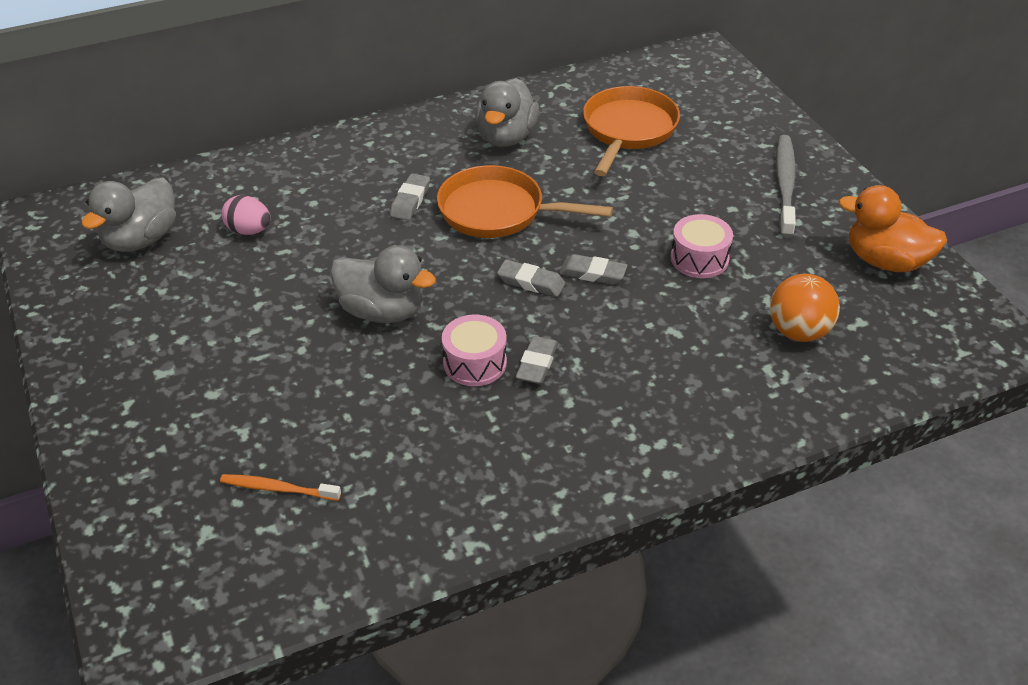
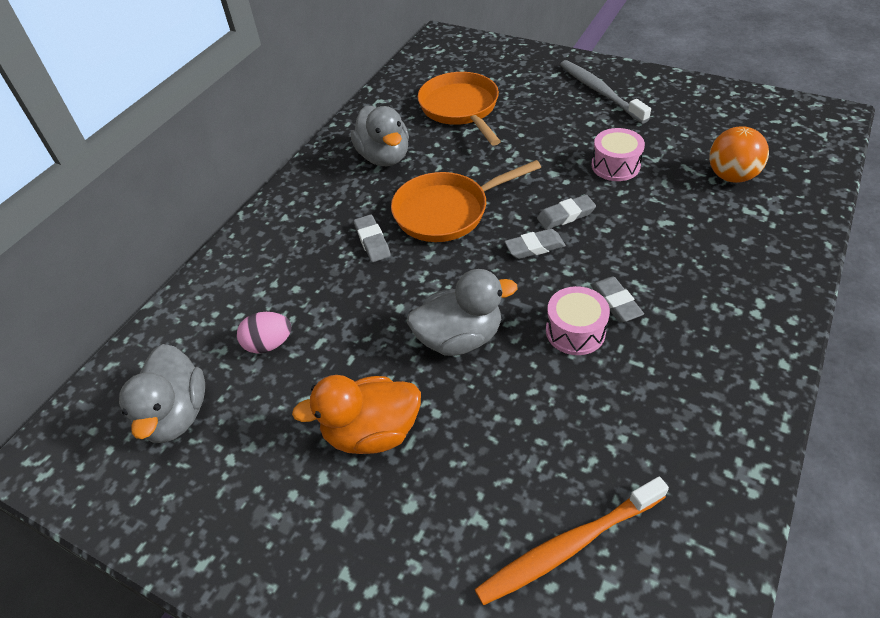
camera: 35 degrees left, 5 degrees up
(277, 488) = (568, 546): orange toothbrush -> orange toothbrush, size x1.67
(886, 261) = (714, 105): orange duck -> orange duck (371, 432)

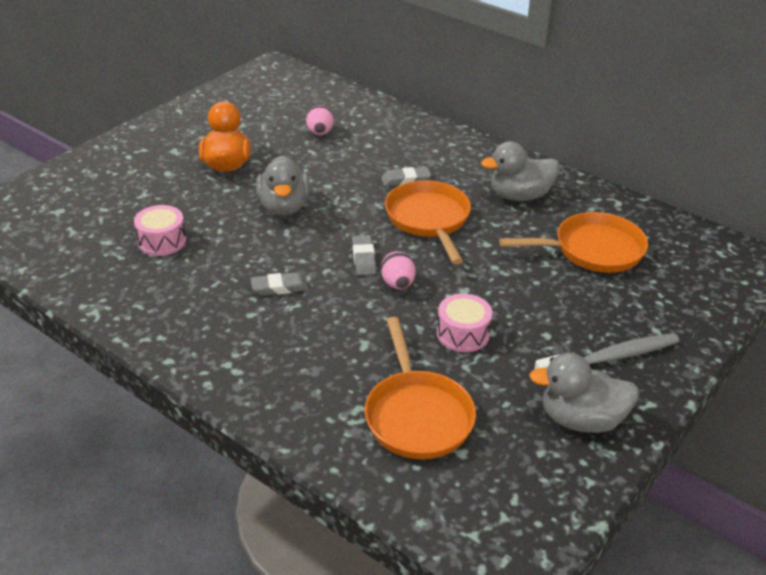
camera: 95 degrees right, 10 degrees down
(176, 414) = (281, 102): grey duck -> grey duck (581, 420)
(566, 215) = (397, 284): grey eraser -> pink egg
(568, 546) = (104, 222): orange toothbrush -> none
(575, 331) = (261, 260): pink drum -> pink drum (162, 241)
(731, 176) = (417, 415): orange ball -> orange pan

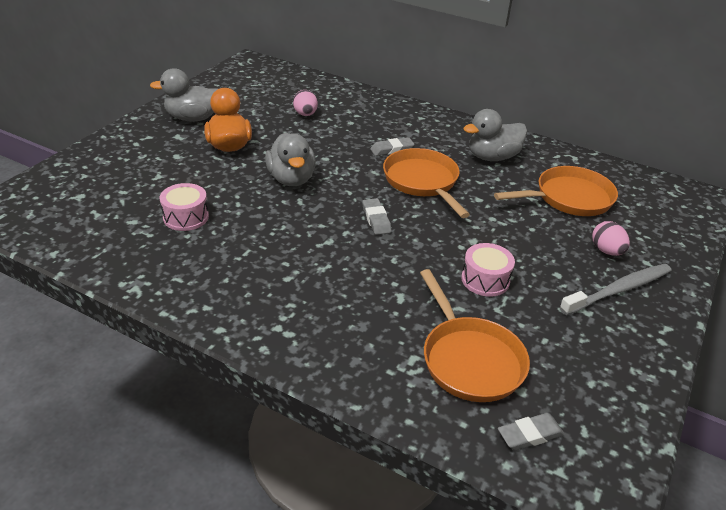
camera: 10 degrees left, 0 degrees up
(279, 287) = (307, 251): grey eraser -> grey eraser (530, 435)
(397, 284) = (413, 240): pink egg -> pink egg (606, 251)
(581, 420) = (615, 348): grey duck -> grey duck (193, 118)

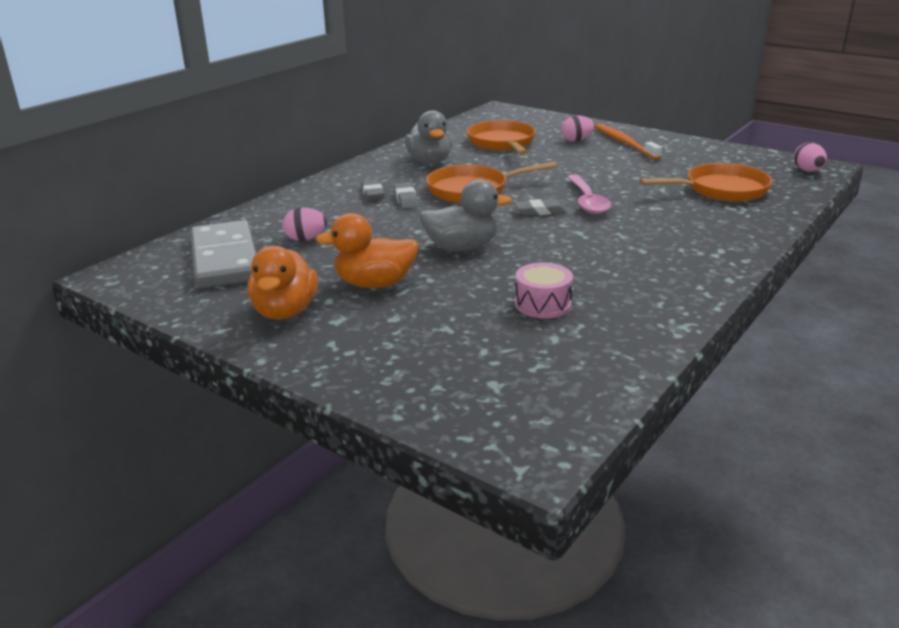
camera: 80 degrees left, 10 degrees down
(193, 118) = (285, 311): grey duck -> orange duck
(271, 91) = (225, 259): none -> grey domino
(408, 250) = (587, 201): none -> pink spoon
(485, 280) = (623, 178): pink drum -> none
(530, 435) = (785, 179): grey eraser -> grey eraser (372, 193)
(580, 472) = (807, 171): none -> pink egg
(619, 290) = (624, 143): grey toothbrush -> orange toothbrush

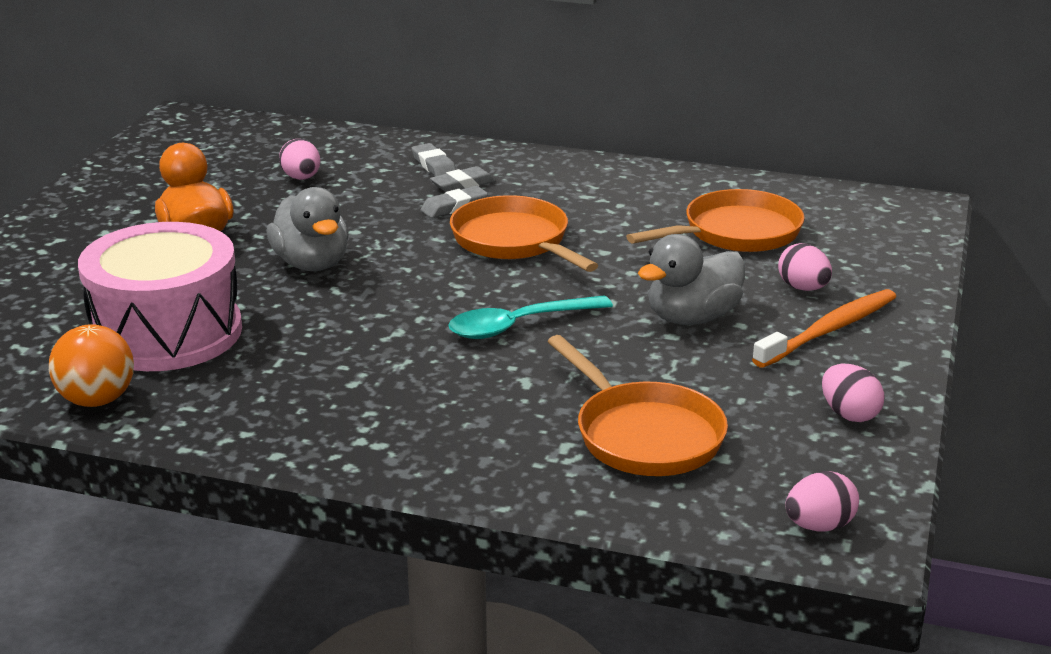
camera: 70 degrees right, 0 degrees up
(225, 259) = (234, 153): grey domino -> none
(285, 311) = (120, 205): orange duck -> none
(430, 161) = (610, 197): grey duck -> grey duck (692, 318)
(540, 211) = (459, 296): grey eraser -> grey eraser (434, 165)
(542, 304) = (166, 332): pink drum -> pink drum, size x2.13
(587, 201) = (519, 326): pink spoon -> turquoise spoon
(640, 335) = (97, 400): none -> orange ball
(708, 152) = (849, 414): none -> pink egg

